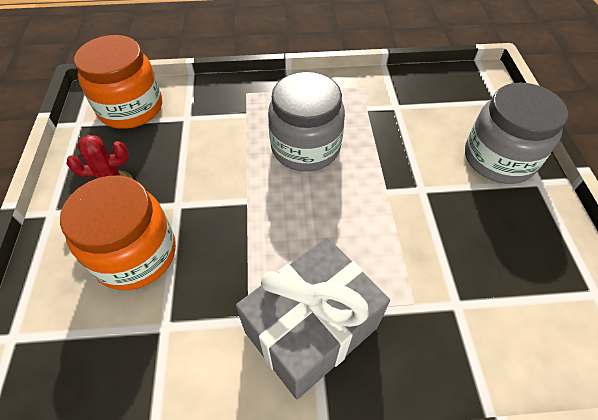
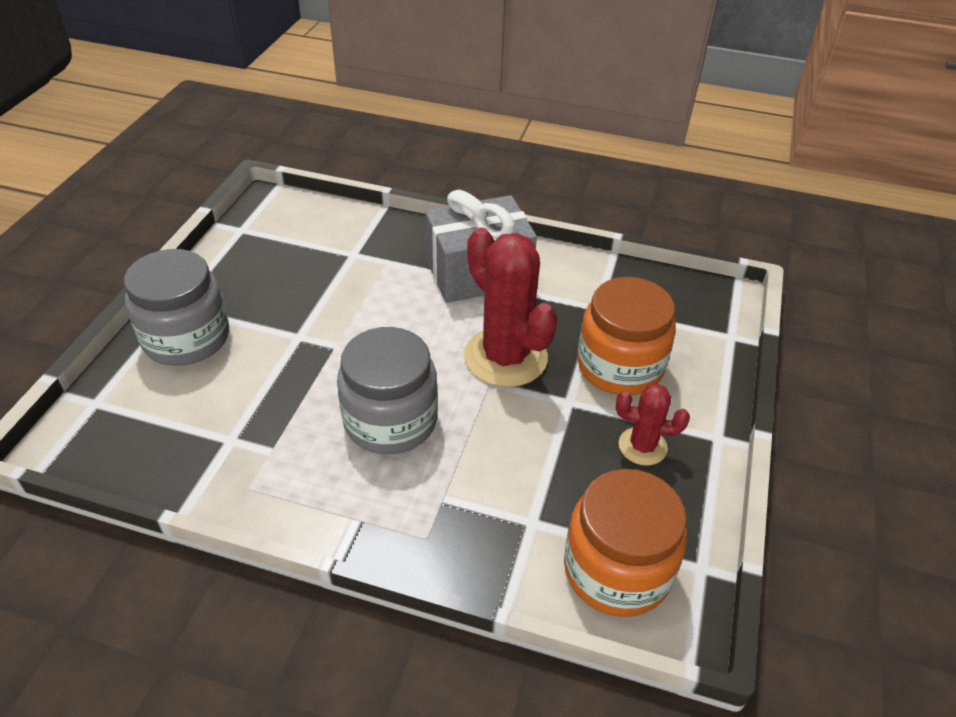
camera: 160 degrees left, 10 degrees down
(242, 228) = (505, 357): none -> red cactus

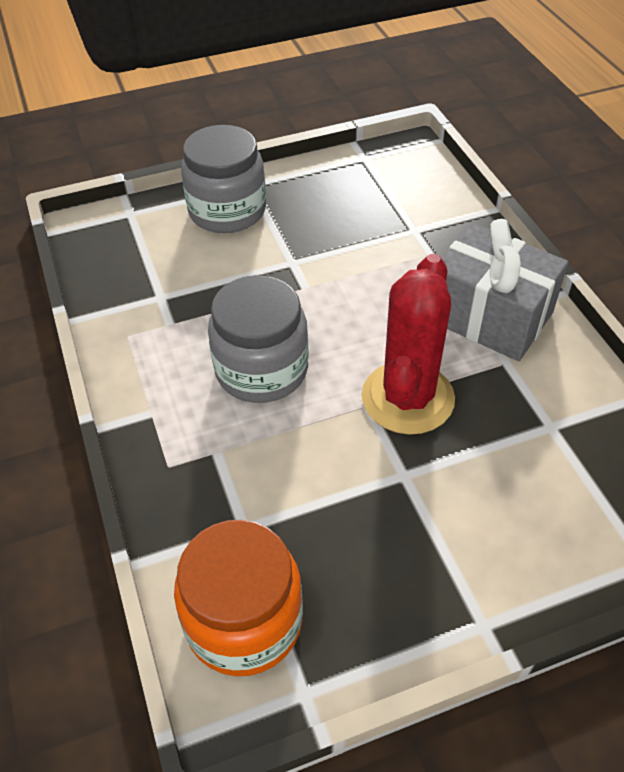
camera: 55 degrees right, 5 degrees up
(620, 366) = (490, 488): orange jar -> none
(642, 446) = (406, 564): red cactus -> none

